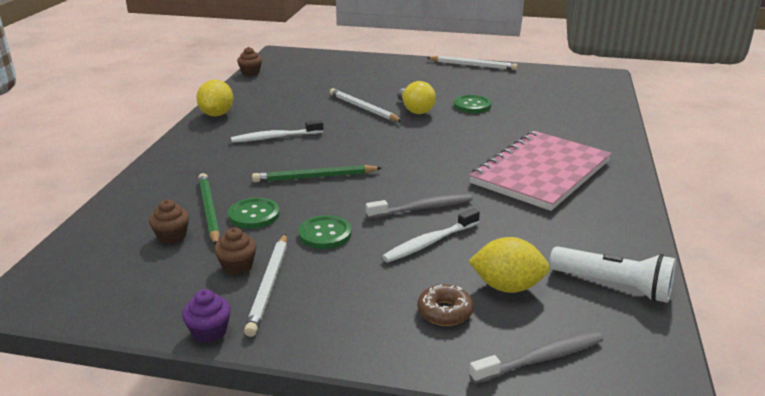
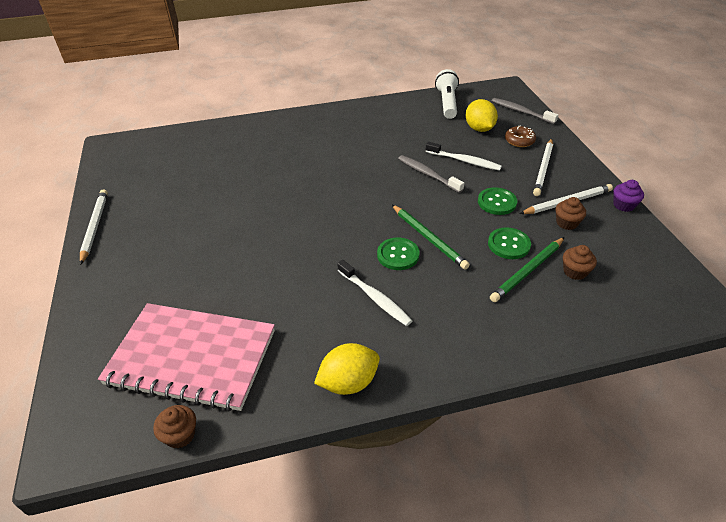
camera: 115 degrees left, 15 degrees up
(363, 108) = (264, 264): white pencil -> white pencil (543, 168)
(415, 110) = (251, 229): yellow light bulb -> none
(472, 105) = (222, 198): green button -> green button (398, 255)
(541, 172) = (337, 141): pink notebook -> pink notebook (192, 357)

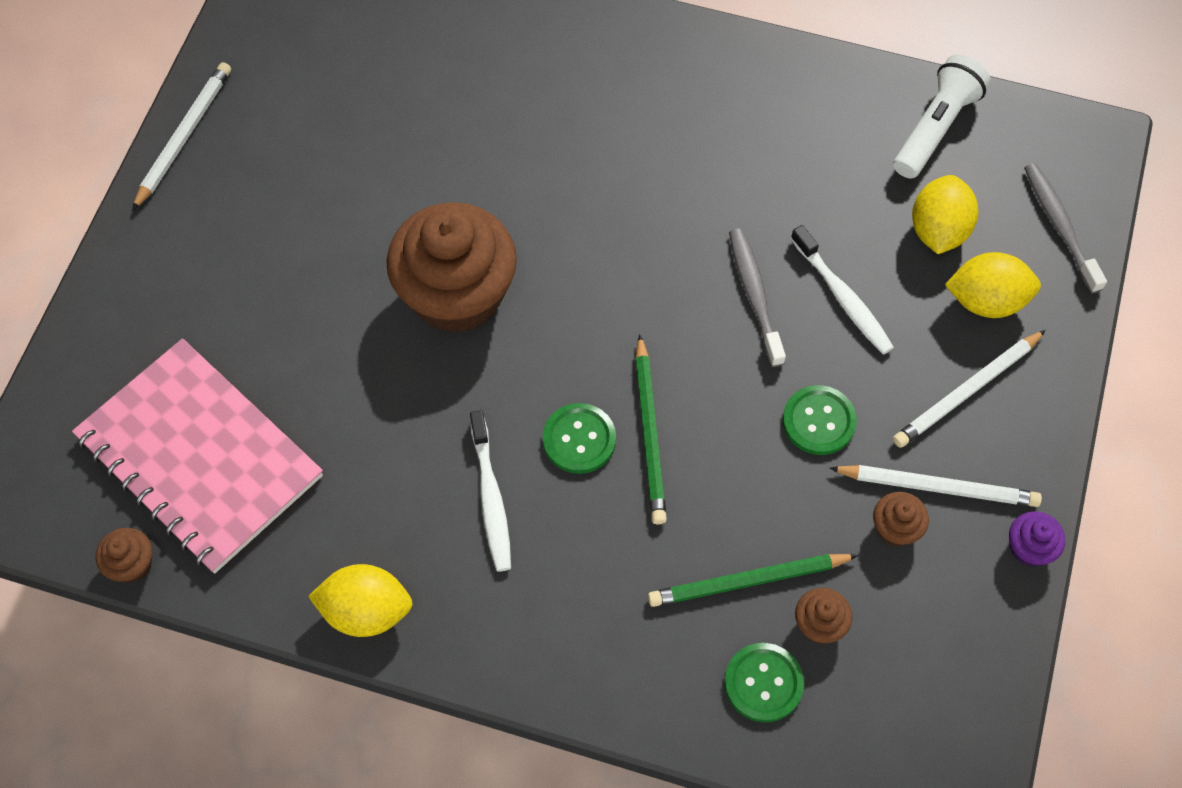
camera: 30 degrees right, 20 degrees up
(290, 228) = (457, 294): none -> brown cupcake
(508, 244) = (763, 516): green button -> green button (763, 683)
(519, 141) = (986, 301): brown donut -> yellow lemon

